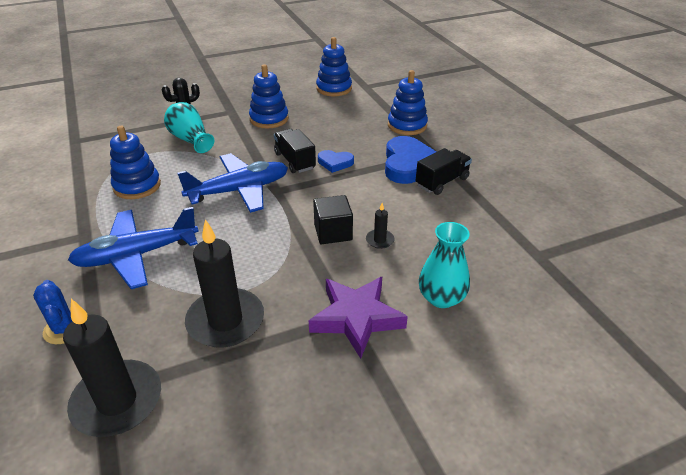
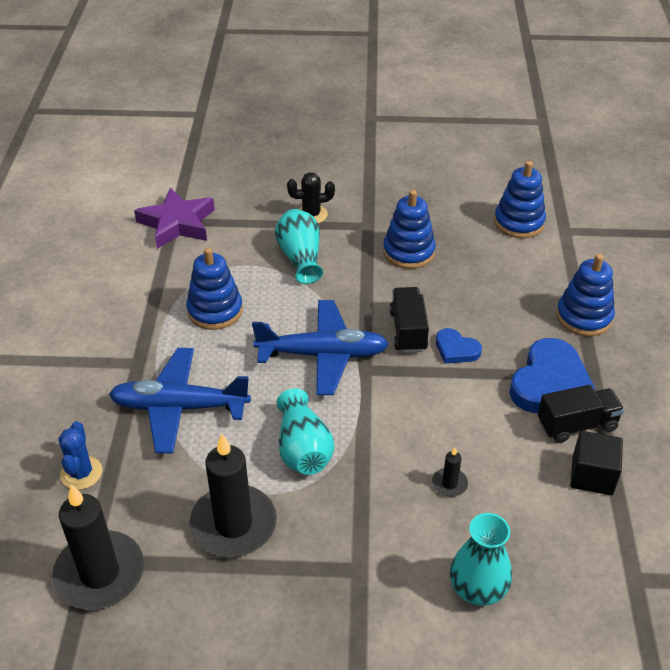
camera: 25 degrees right, 5 degrees up
(256, 252) = (303, 449): none -> turquoise vase
(333, 232) = (401, 453): black cube -> black cube (592, 475)
(356, 318) = (369, 576): purple star -> purple star (177, 223)

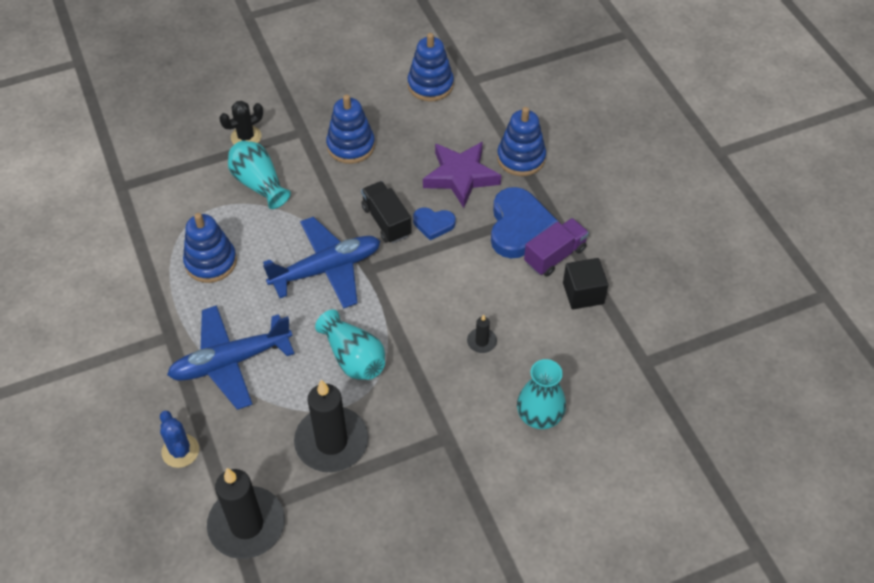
camera: 25 degrees left, 10 degrees up
(177, 223) = (126, 188): purple star -> purple star (461, 176)
(577, 425) = (555, 256): black truck -> purple truck

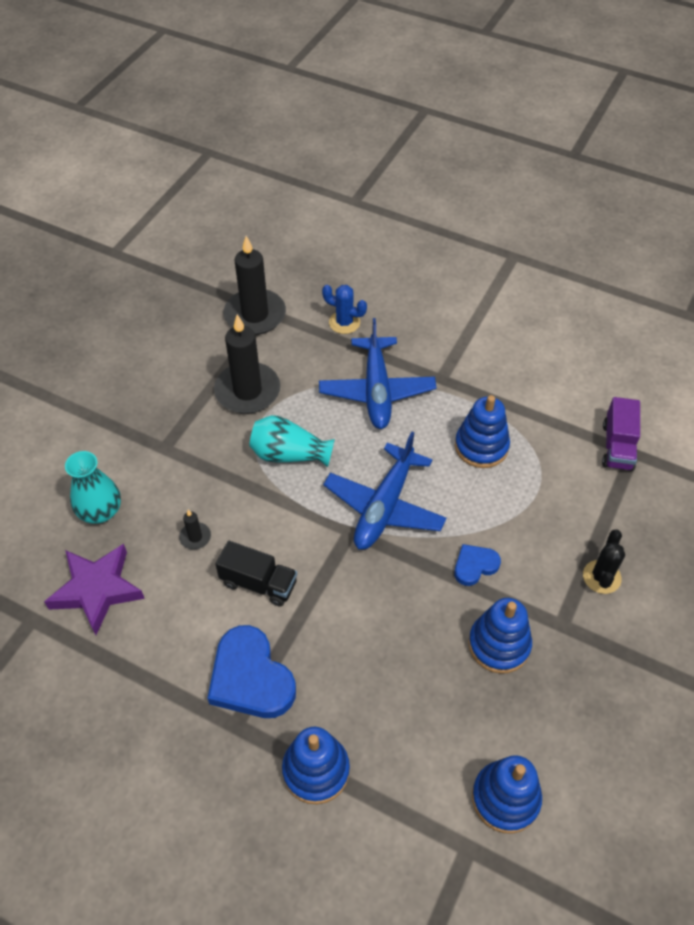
camera: 140 degrees right, 0 degrees up
(230, 362) = (377, 391): blue plane -> blue plane turned 150 degrees clockwise
(259, 184) = (530, 539): turquoise vase -> none
(386, 221) = (380, 588): black truck -> black truck (259, 583)
(433, 224) = (335, 617): blue heart -> blue heart (475, 566)
(461, 176) = (358, 694): purple star -> purple star (97, 590)
(555, 256) = (190, 670): purple truck -> purple truck (617, 446)
(583, 293) = (134, 649): black cube -> none

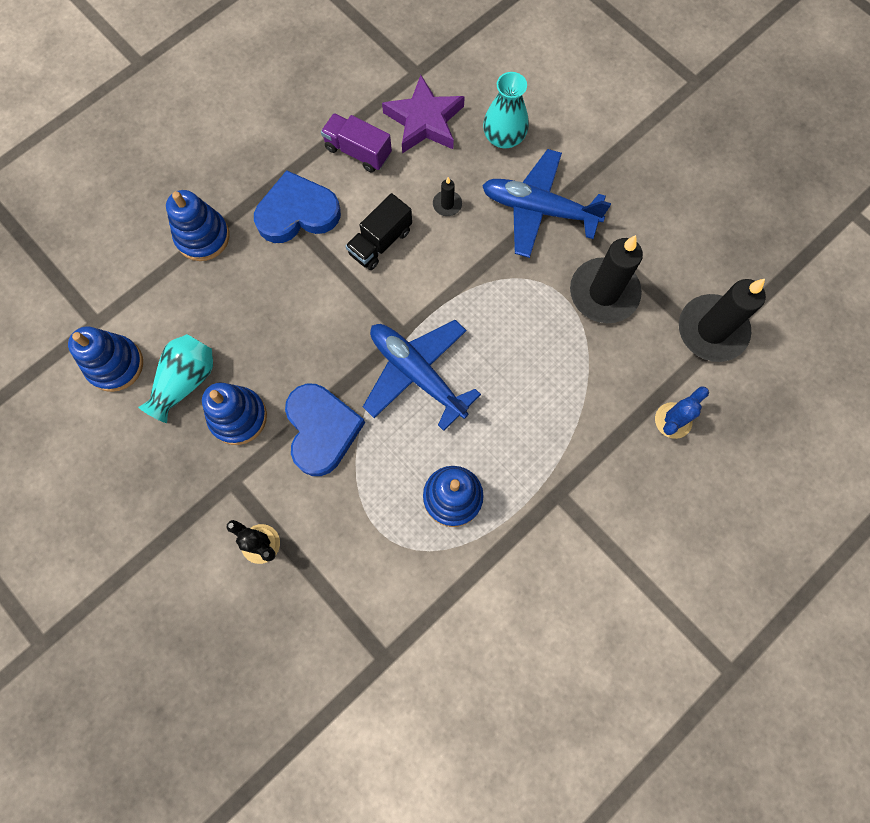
camera: 110 degrees right, 20 degrees up
(289, 454) = (510, 308): turquoise vase -> turquoise vase (185, 381)
(377, 391) = (562, 419): blue plane -> blue plane (538, 209)
(475, 566) = (321, 430): blue heart -> blue heart, size x1.87
(617, 446) = (399, 645): purple truck -> purple truck (358, 151)

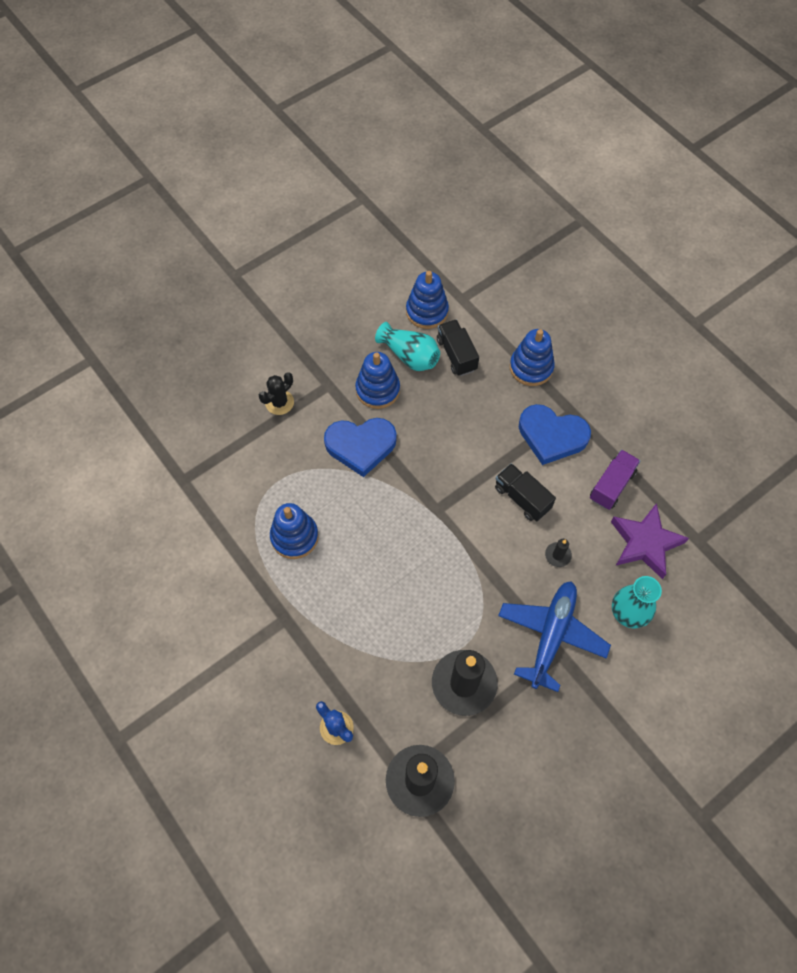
camera: 95 degrees right, 10 degrees down
(184, 324) = (456, 355): none -> black truck
(297, 212) = (552, 436): blue heart -> blue heart turned 120 degrees clockwise
(417, 373) = (400, 518): blue plane -> none

